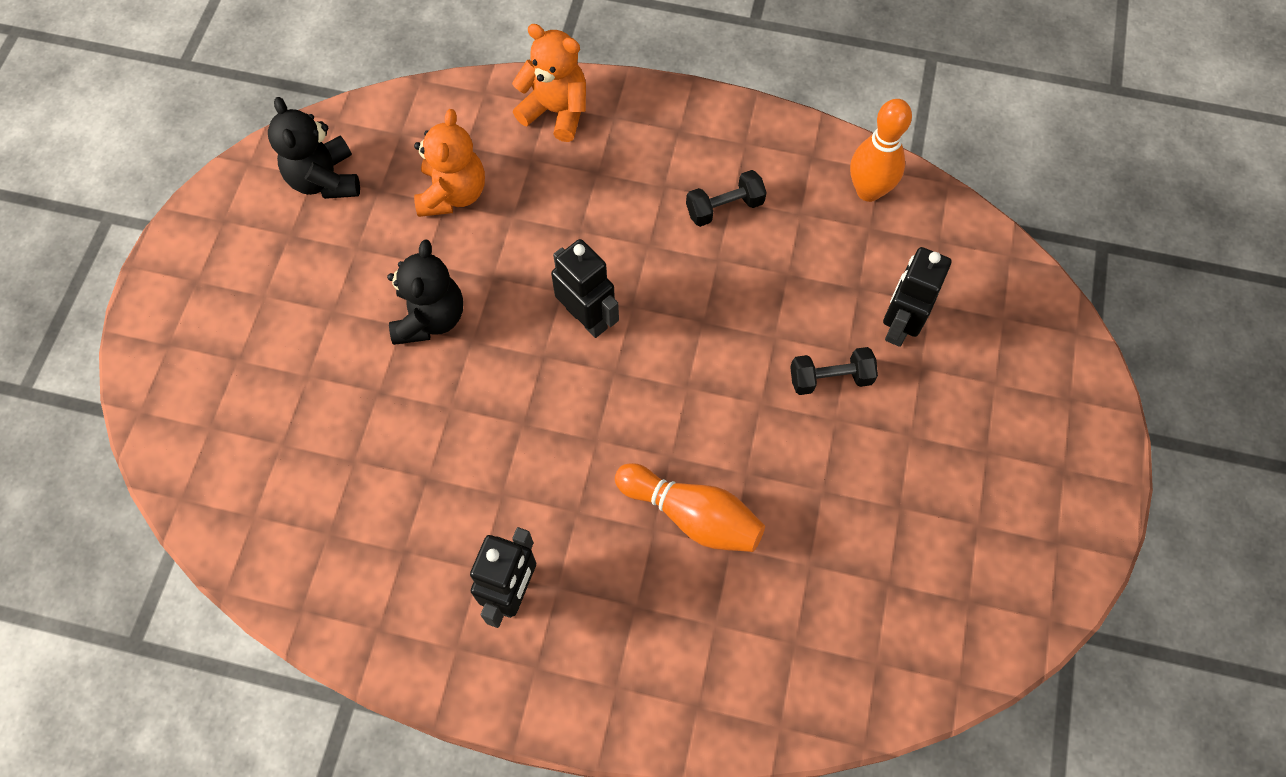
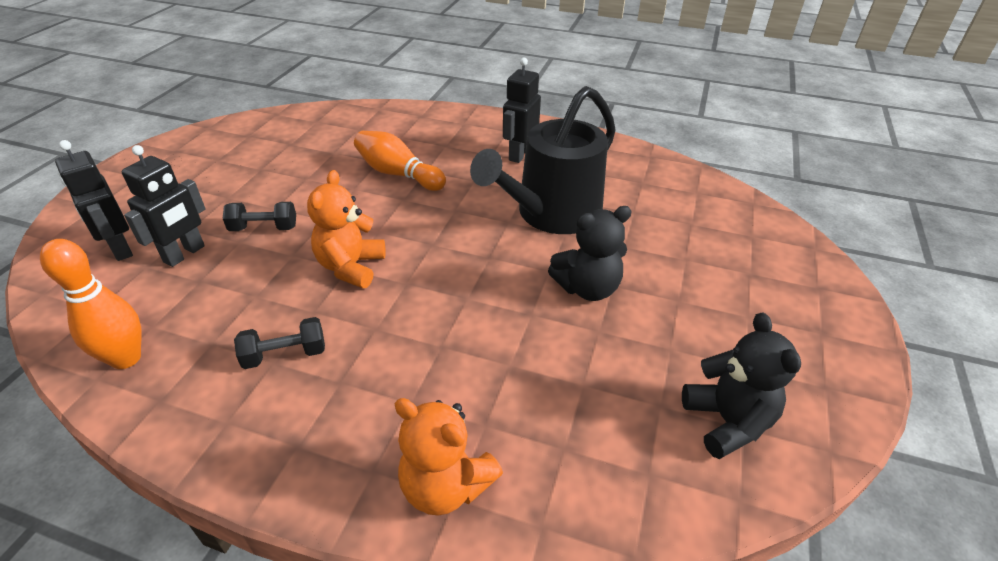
camera: 175 degrees left, 25 degrees down
(430, 318) = (587, 288): black teddy bear -> black teddy bear turned 120 degrees counterclockwise
(453, 193) = (575, 393): orange teddy bear -> orange teddy bear (351, 267)
(465, 445) = (552, 214): none -> black watering can
(587, 318) = (447, 278): black robot -> black robot (120, 249)

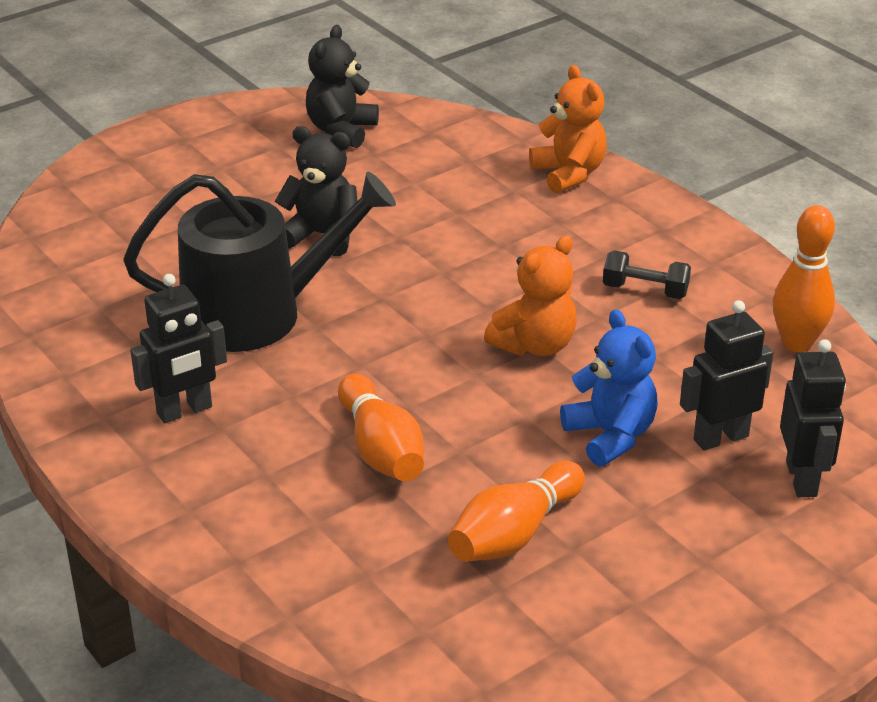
camera: 145 degrees left, 5 degrees down
(264, 228) = (610, 436): black dumbbell -> blue teddy bear
(296, 164) = (514, 533): none -> orange bowling pin

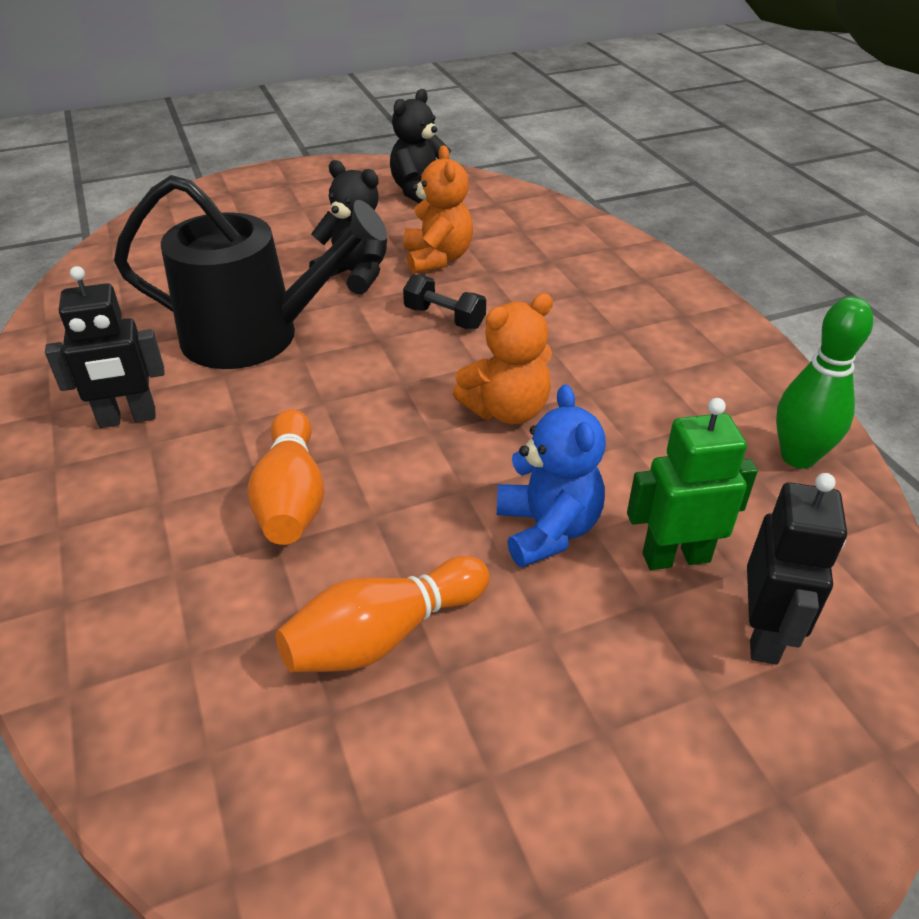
camera: 15 degrees right, 5 degrees up
(569, 174) = (609, 252): orange teddy bear -> orange teddy bear (437, 258)
(645, 290) = (645, 372): black dumbbell -> black dumbbell (444, 318)
(720, 438) = (675, 557): black robot -> green robot
(797, 343) = (798, 457): orange bowling pin -> green bowling pin

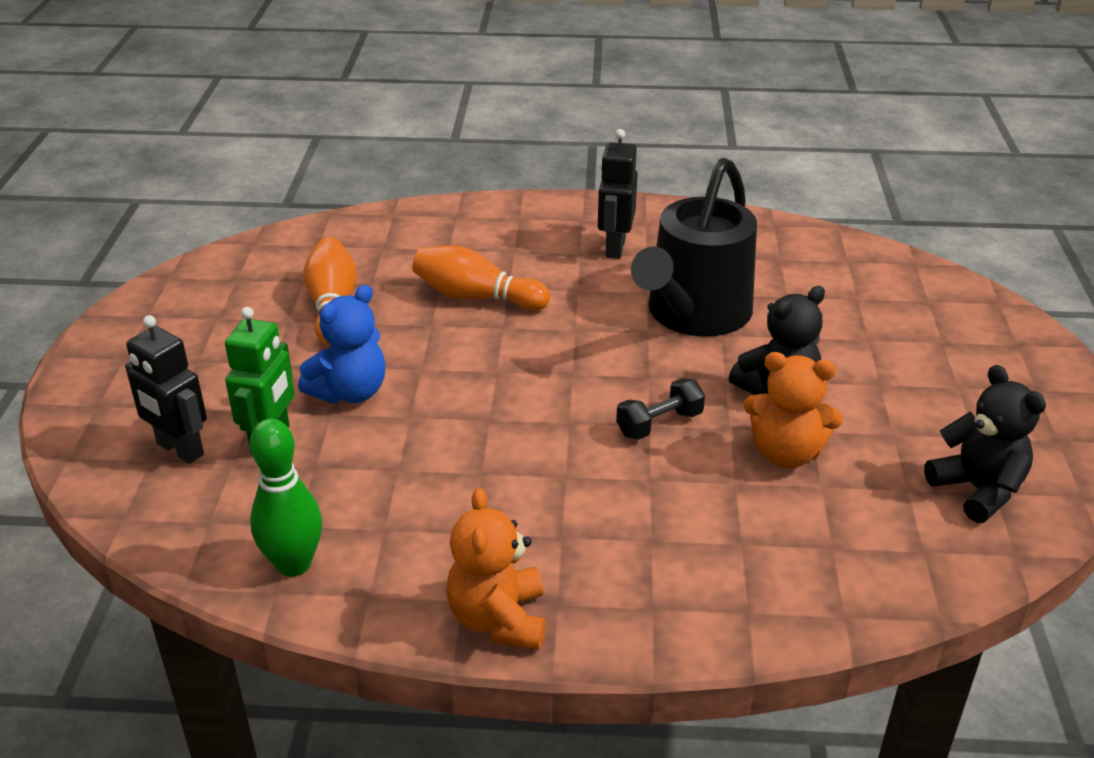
camera: 115 degrees right, 5 degrees down
(507, 410) = (492, 417): orange teddy bear -> orange teddy bear (498, 619)
(547, 529) = (350, 392): blue teddy bear -> blue teddy bear turned 60 degrees counterclockwise

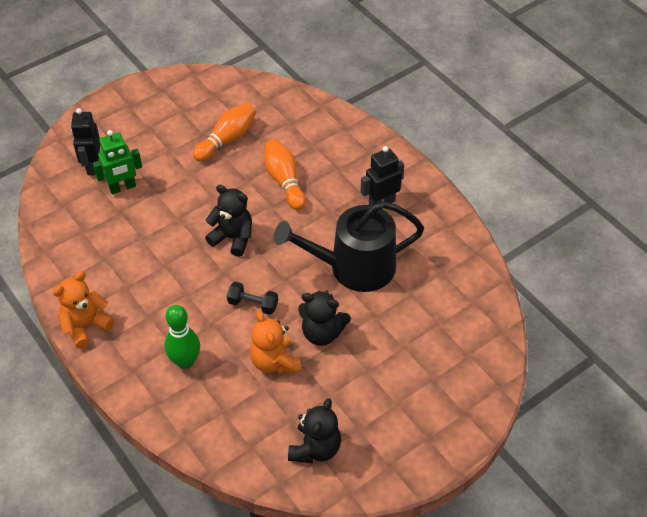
camera: 50 degrees right, 15 degrees up
(294, 564) = (62, 246): green bowling pin -> green bowling pin (185, 361)
(350, 392) = (175, 188): blue teddy bear -> none
(516, 385) = (233, 238): none -> black teddy bear

